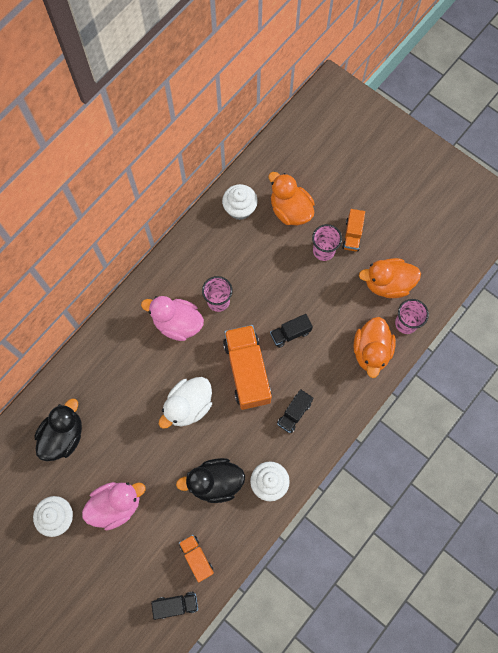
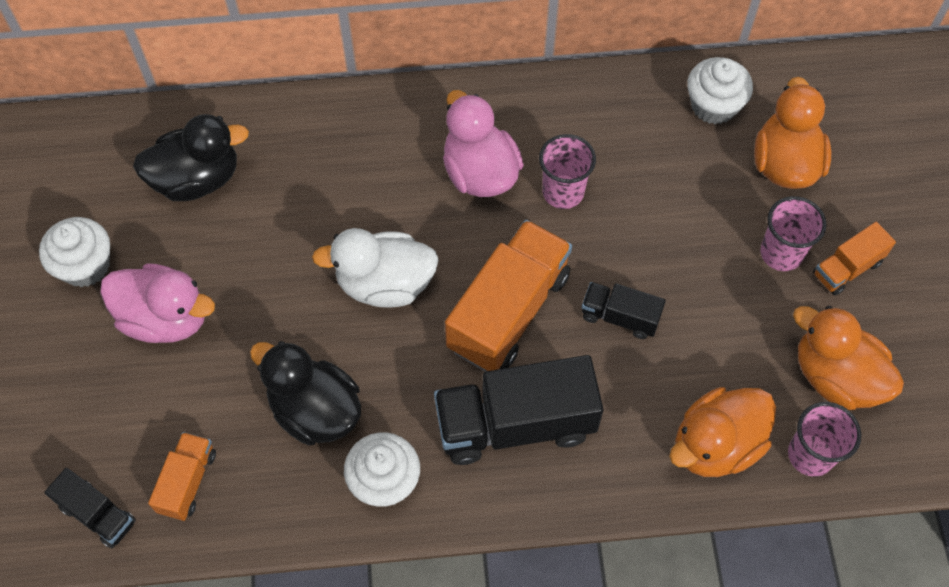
camera: 45 degrees right, 10 degrees down
(294, 413) = (515, 424): black truck -> black truck, size x1.94

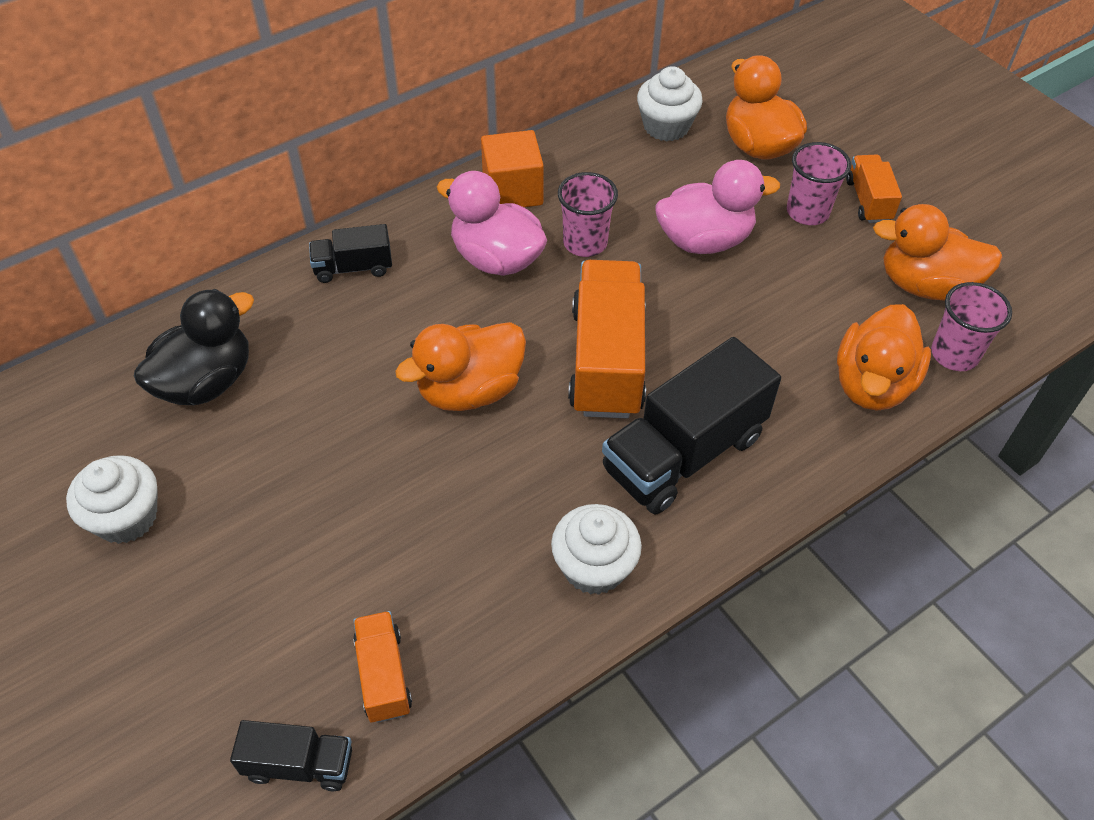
camera: 30 degrees left, 10 degrees down
(165, 318) = (254, 526): pink duck -> pink duck (704, 240)
(315, 410) = (477, 536): black duck -> none
(385, 284) = (470, 390): white duck -> orange duck
(534, 112) = (512, 191): none -> orange cube
(620, 317) = (711, 320): black truck -> black truck (353, 267)
(847, 268) = (868, 201): orange truck -> orange truck turned 150 degrees clockwise

